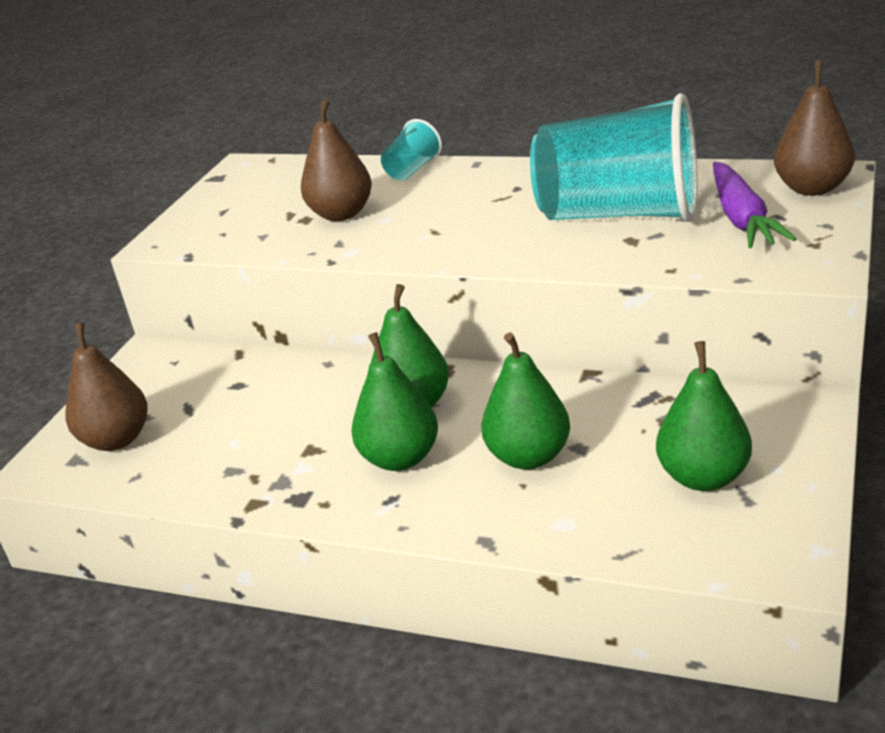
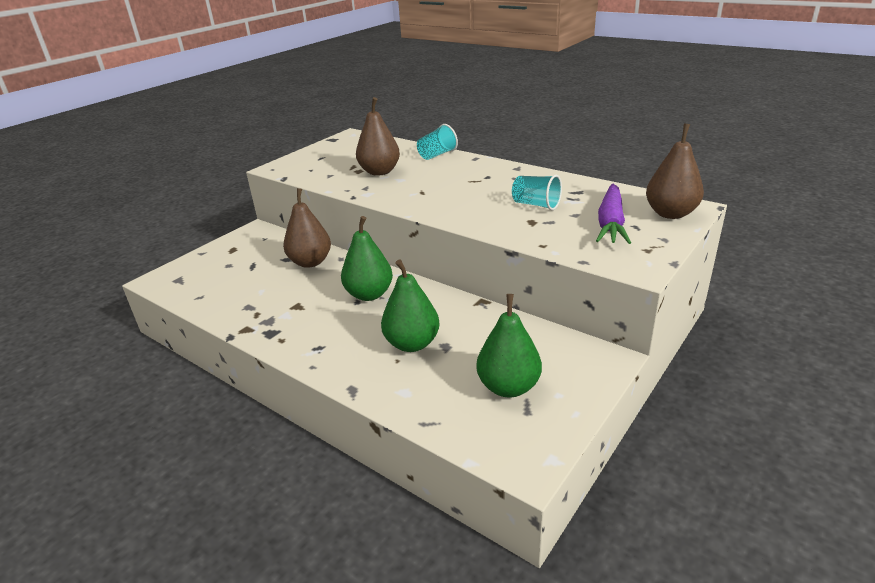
camera: 15 degrees right, 0 degrees up
(117, 440) = (205, 274): brown pear -> brown pear (310, 262)
(400, 458) = (340, 324): green pear -> none
(619, 214) = (536, 205): turquoise cup -> turquoise cup, size x0.43

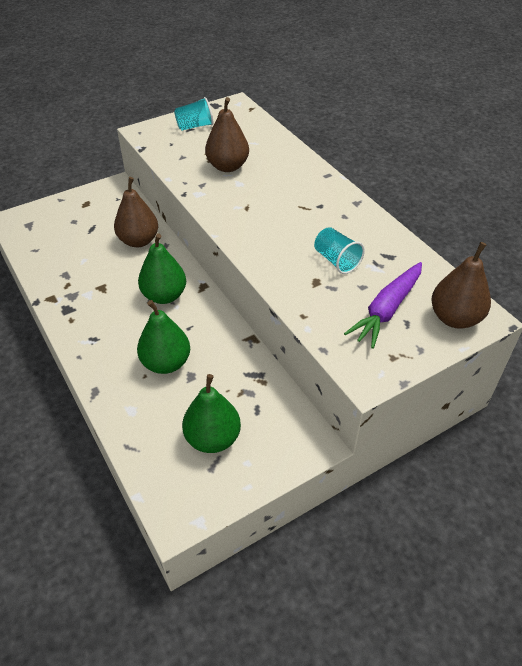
camera: 20 degrees right, 15 degrees up
(437, 155) = (295, 159): turquoise cup -> turquoise cup (195, 126)

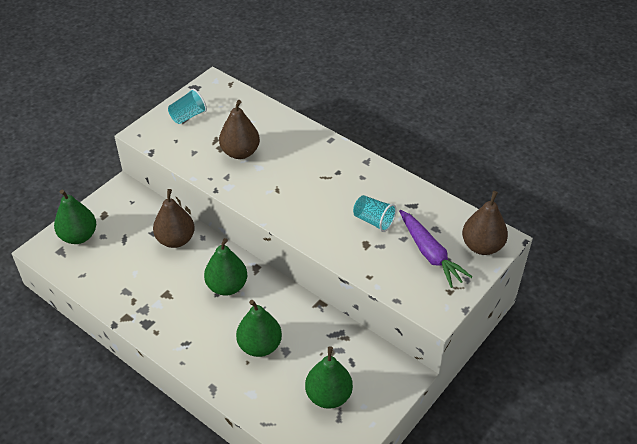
camera: 20 degrees left, 0 degrees up
(52, 216) = (78, 236): none -> green pear
(387, 310) = (430, 253): purple carrot -> purple carrot turned 45 degrees counterclockwise

